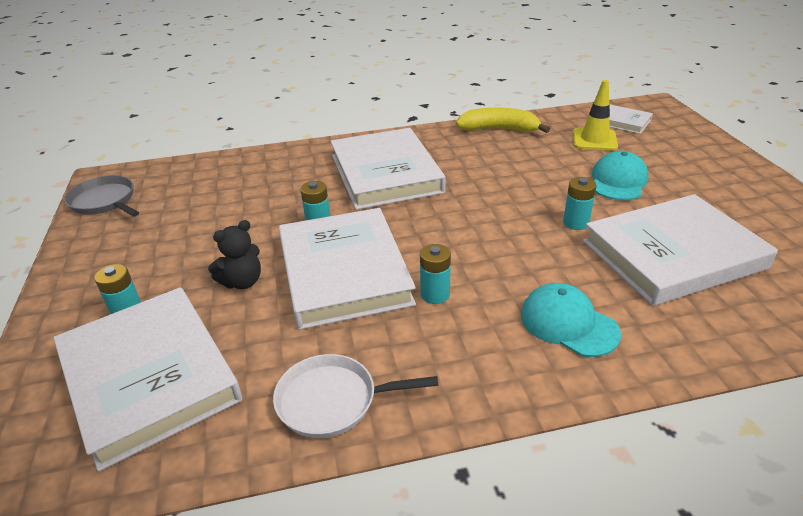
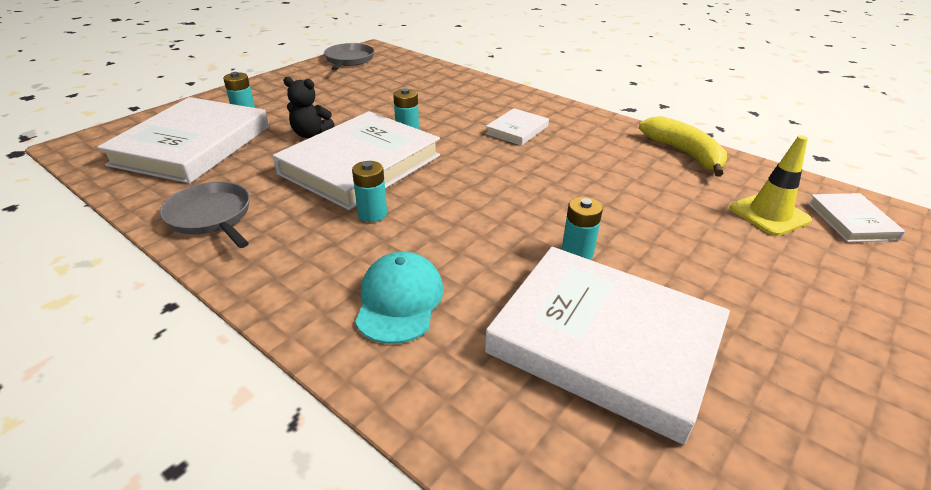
camera: 50 degrees right, 0 degrees up
(332, 400) = (211, 216): white pan -> grey pan
(385, 173) = (517, 130): white book -> white book, size x0.46
(618, 181) = (705, 257): turquoise cap -> none

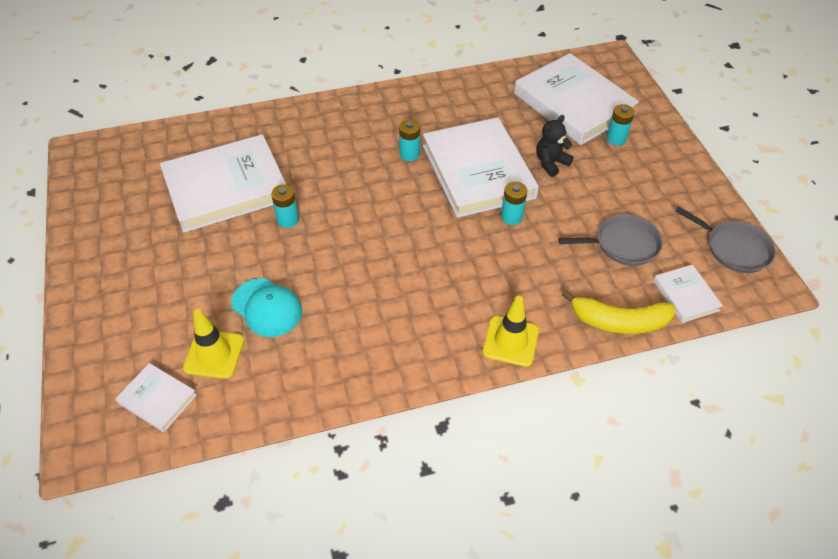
camera: 125 degrees right, 15 degrees up
(211, 216) = (464, 94): grey pan -> grey pan (623, 244)
(399, 300) = (324, 135): turquoise cap -> turquoise cap (267, 307)
(517, 130) = (463, 290): white book -> white book (686, 295)
(534, 103) = (510, 341): none -> yellow traffic cone
(684, 153) = (325, 382): yellow banana -> yellow banana (619, 321)

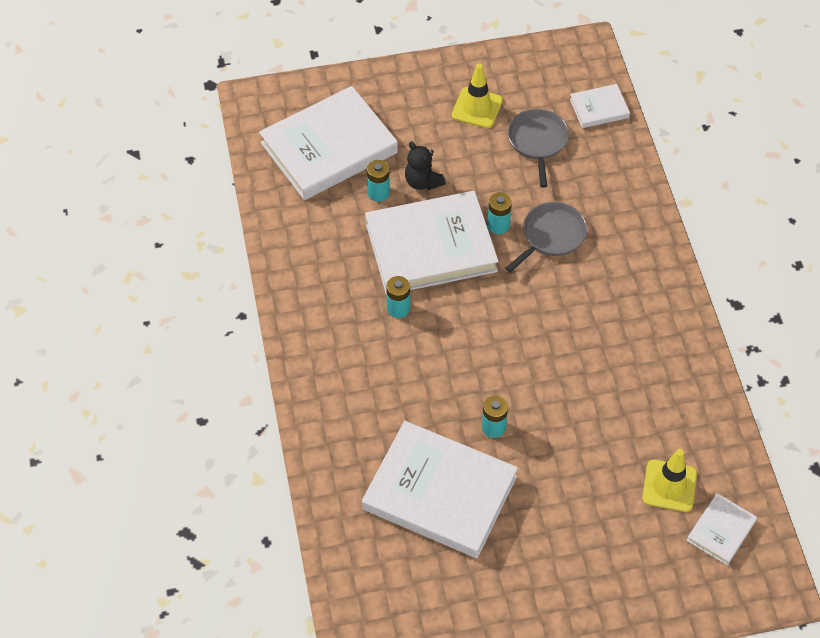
camera: 85 degrees left, 5 degrees up
(226, 187) = (440, 492): white book -> white book turned 45 degrees counterclockwise
(267, 307) = (612, 442): turquoise cap -> none
(510, 341) = (650, 244): yellow traffic cone -> yellow traffic cone (477, 108)
(616, 139) = (390, 120): turquoise battery -> turquoise battery (378, 193)
(619, 321) = (628, 161): yellow banana -> none
(734, 249) = (545, 61): grey pan -> grey pan (551, 235)

